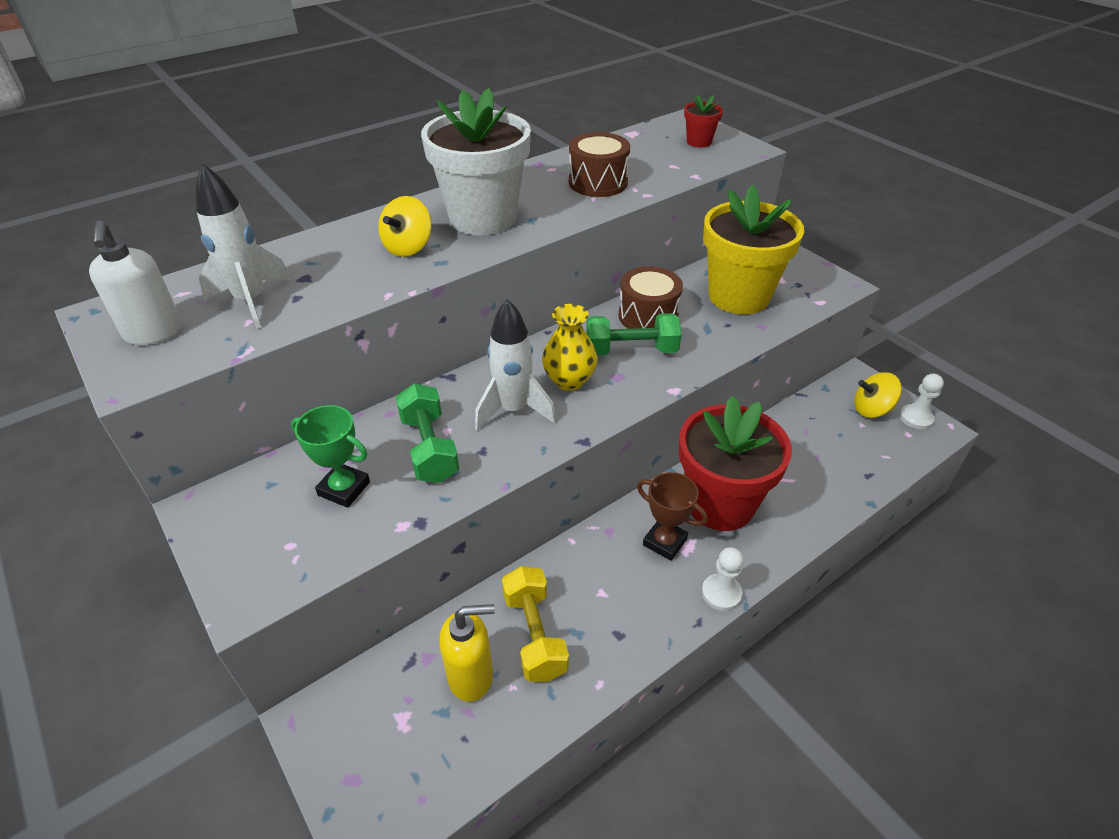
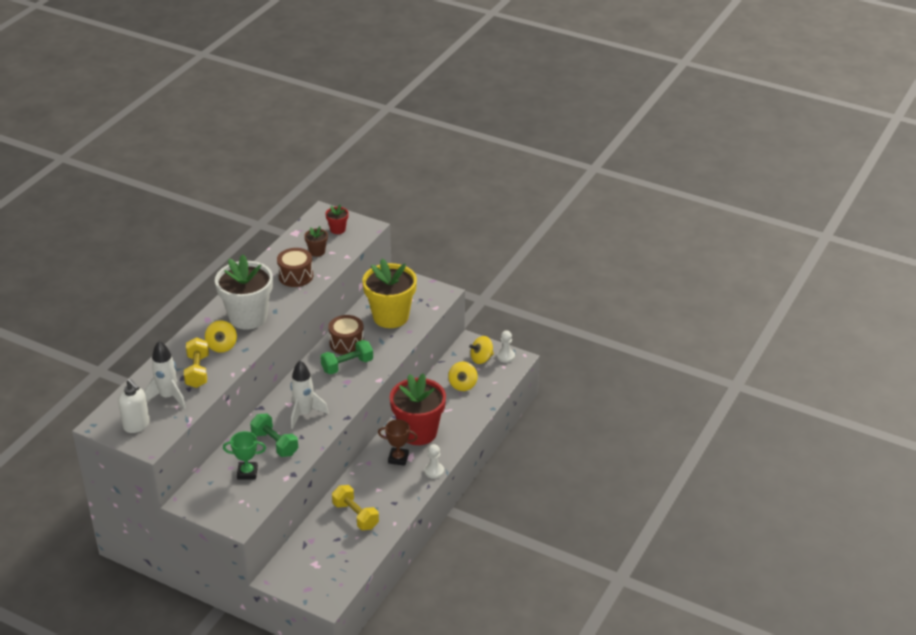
camera: 25 degrees left, 5 degrees down
(336, 275) = (197, 371): none -> yellow dumbbell
(471, 676) = (336, 540): yellow soap dispenser -> none
(569, 380) = (323, 391): yellow vase -> none
(651, 160) = (317, 252): none -> brown flower pot
(826, 444) = (463, 385): none -> yellow spinning top

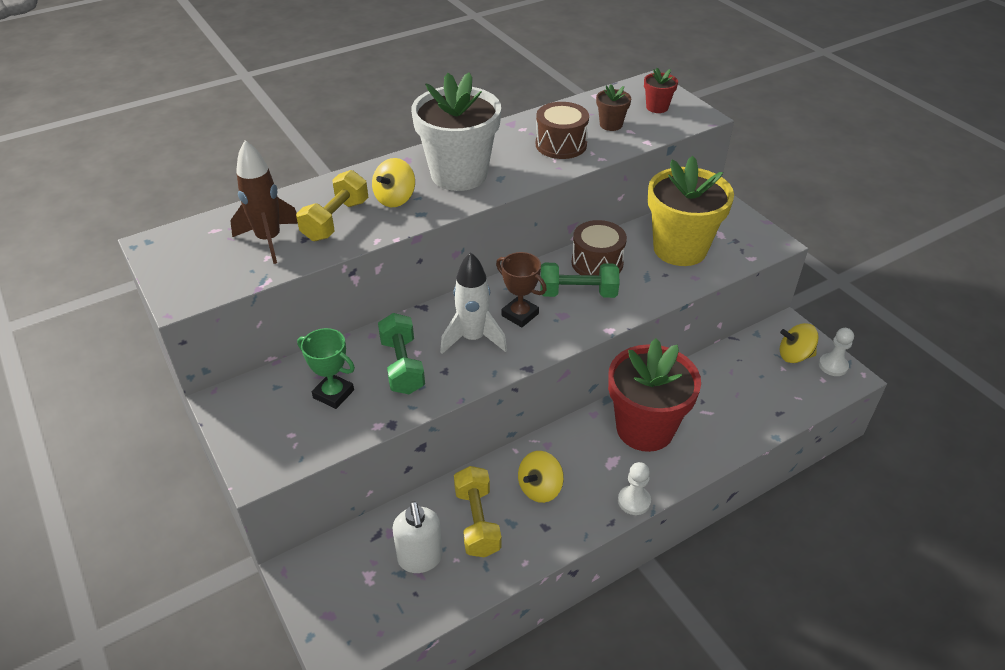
camera: 30 degrees right, 5 degrees up
(136, 425) = (195, 263): white soap dispenser -> white soap dispenser (420, 559)
(168, 397) = (269, 240): white rocket -> brown rocket
(398, 458) = (593, 457): brown trophy -> brown trophy (520, 315)
(463, 385) = (747, 383): yellow spinning top -> yellow spinning top (540, 488)

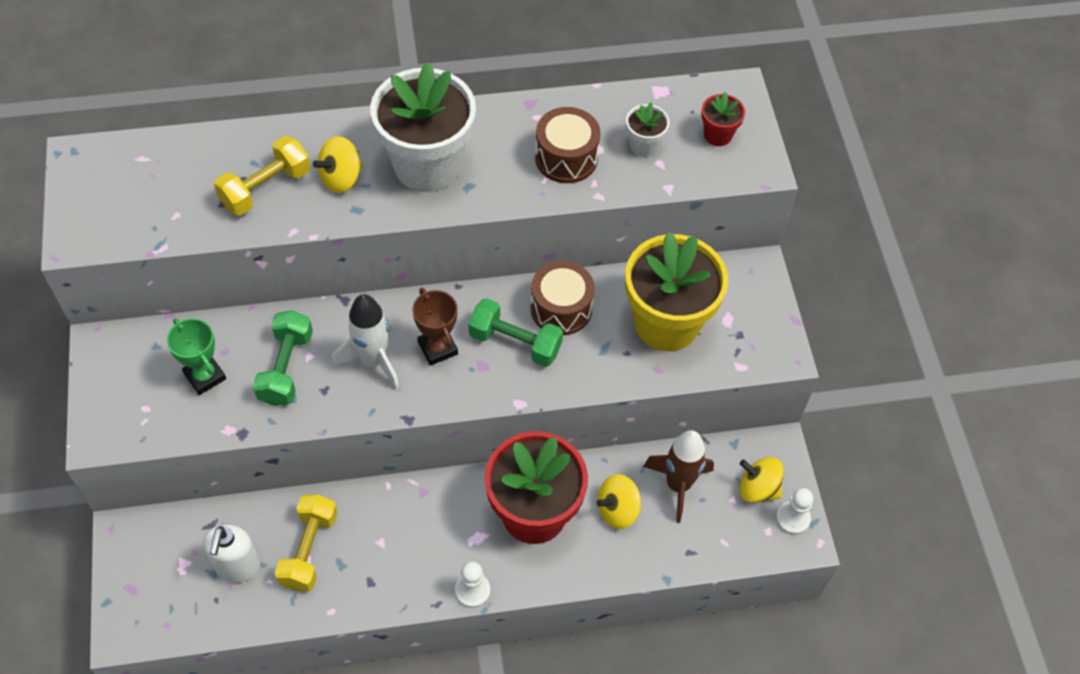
camera: 20 degrees right, 15 degrees up
(269, 240) = (188, 192): brown rocket -> brown rocket (678, 485)
(540, 488) = (388, 538): yellow spinning top -> yellow spinning top (617, 510)
(611, 125) = (644, 145): brown flower pot -> white flower pot

